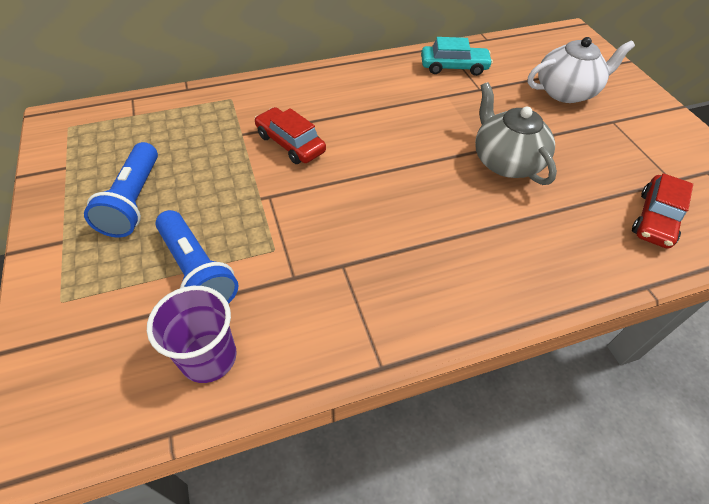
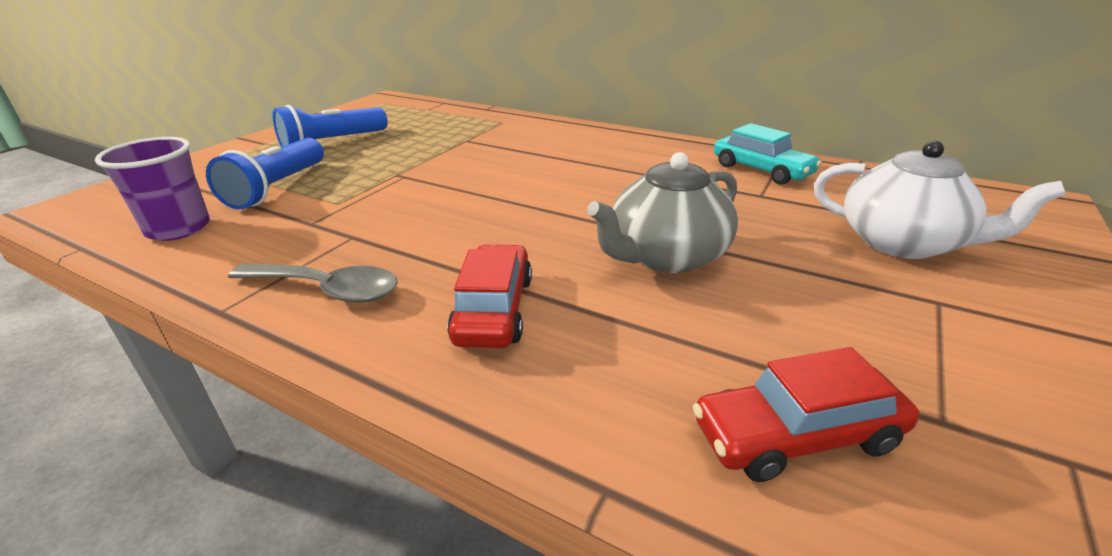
camera: 50 degrees right, 20 degrees down
(290, 143) = (486, 157): red car -> red car (494, 309)
(406, 306) = (327, 290): none -> grey spoon
(506, 161) = (666, 256): grey teapot -> grey teapot turned 150 degrees counterclockwise

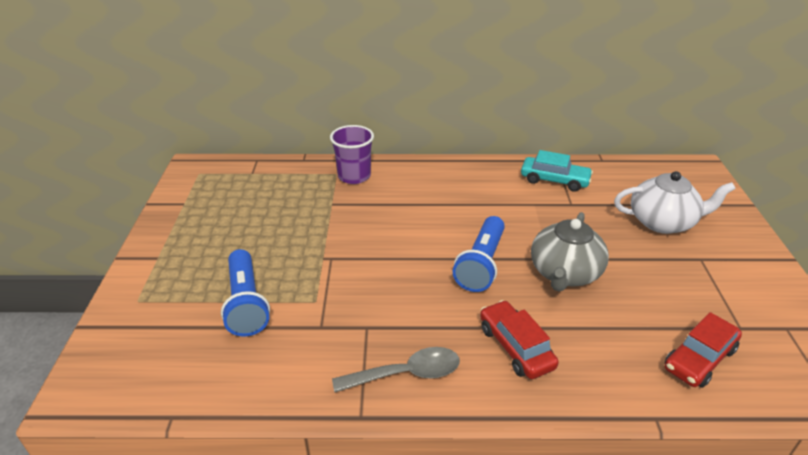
camera: 30 degrees left, 5 degrees up
(178, 229) = (225, 370): purple cup -> purple cup (354, 176)
(332, 143) = (223, 239): blue flashlight -> blue flashlight (481, 264)

